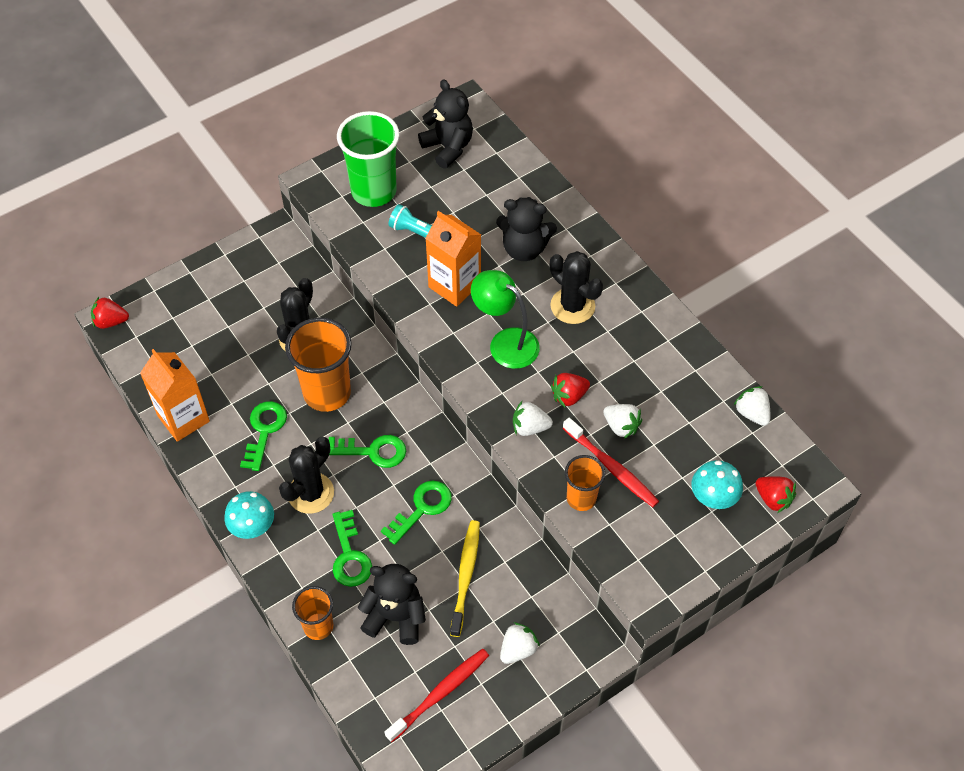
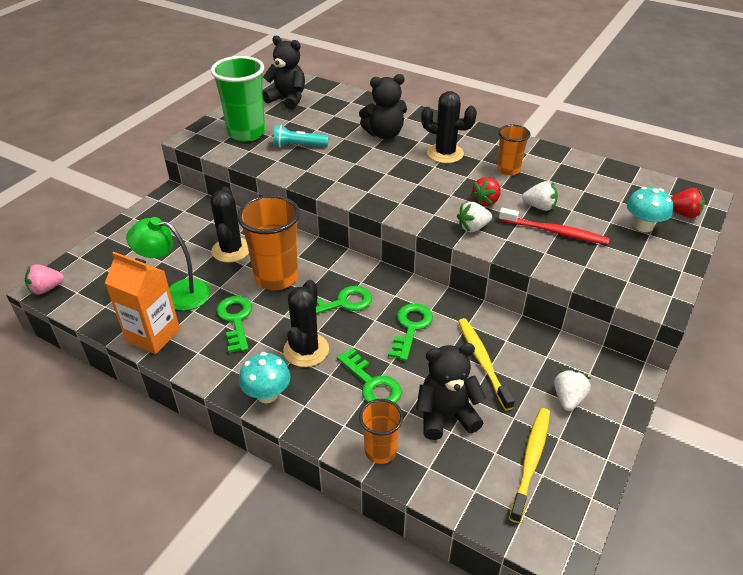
camera: 25 degrees left, 15 degrees down
(111, 321) = (46, 289): red strawberry -> pink strawberry
(440, 693) = (531, 461): red toothbrush -> yellow toothbrush
(454, 285) = (348, 165): orange carton -> none
(505, 342) = (412, 185): green lamp -> green lamp (177, 293)
(581, 498) = (550, 257): orange cup -> orange cup (508, 170)
(752, 413) = (620, 173): white strawberry -> none

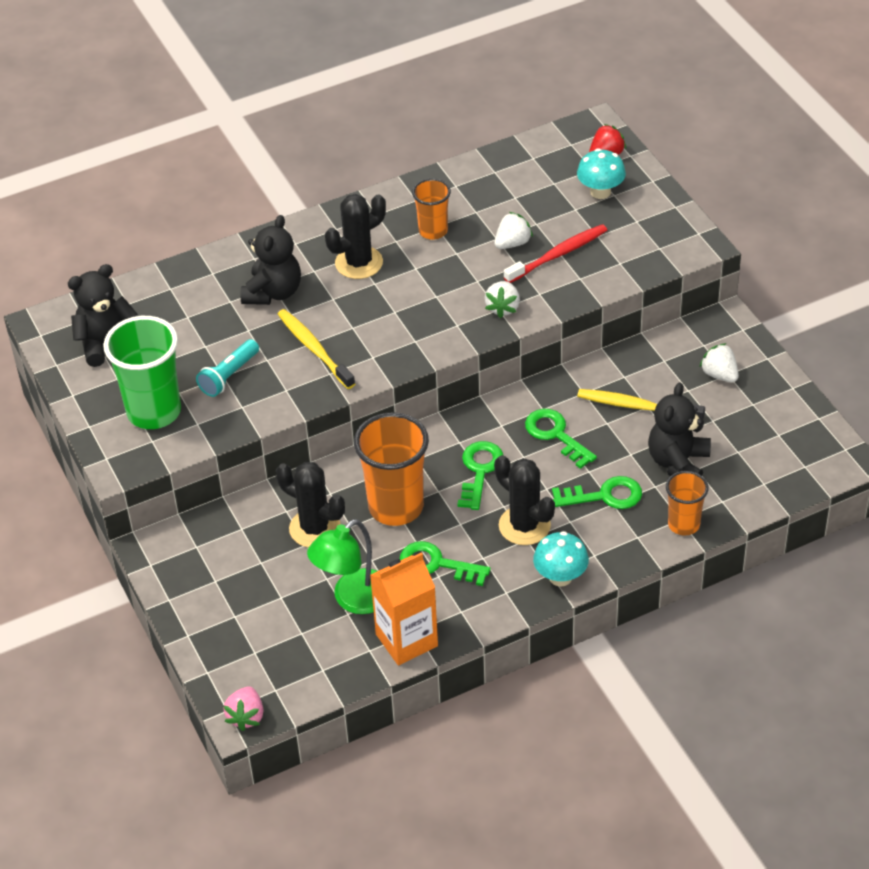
camera: 55 degrees left, 5 degrees up
(486, 201) = (470, 276): red strawberry -> none
(531, 461) = (762, 434): yellow toothbrush -> yellow toothbrush (314, 349)

